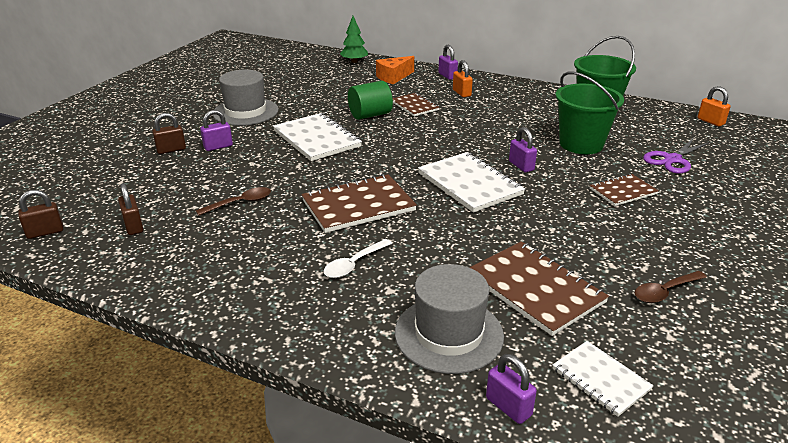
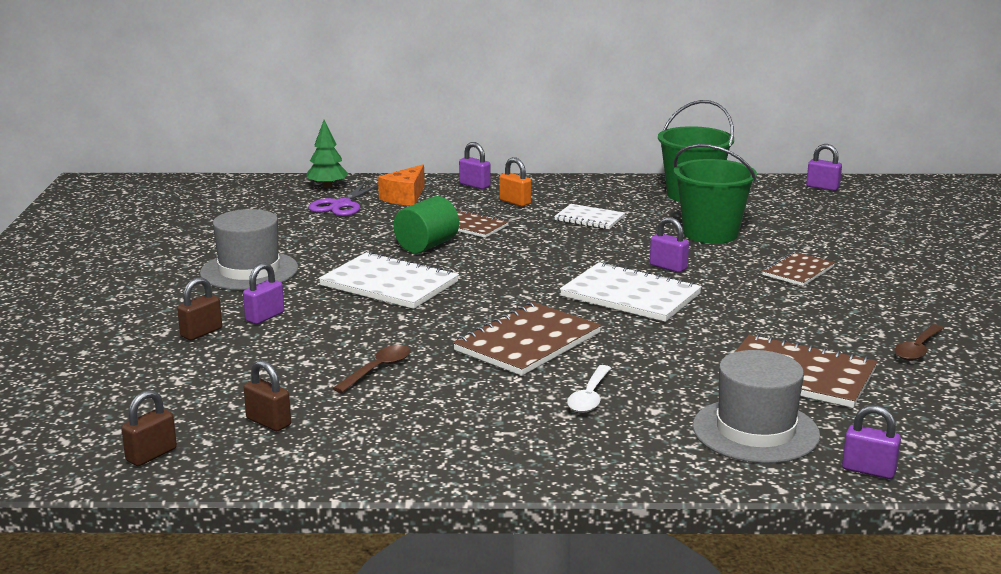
camera: 25 degrees left, 10 degrees down
(600, 379) = (926, 429): white notebook -> white notebook (589, 218)
(672, 160) = (819, 232): purple scissors -> purple scissors (341, 205)
(710, 121) = (822, 187): orange padlock -> purple padlock

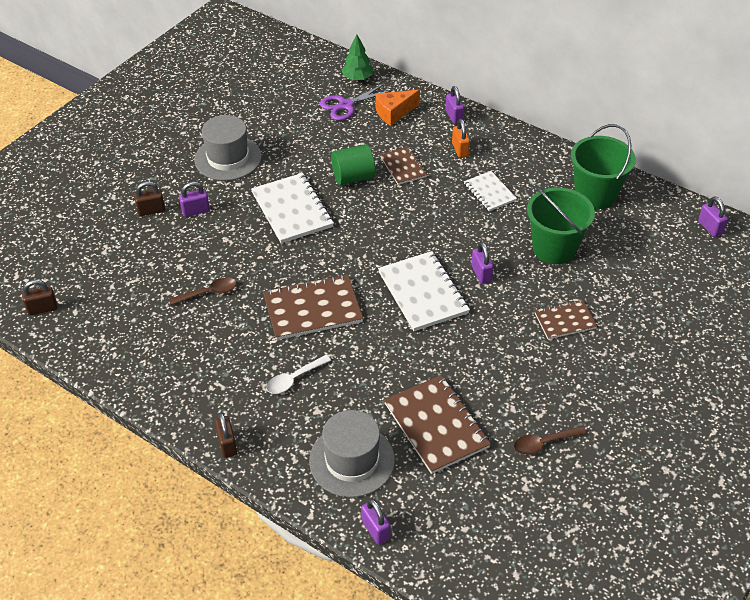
camera: 35 degrees right, 25 degrees up
(268, 422) = (115, 311): brown padlock -> brown padlock (227, 444)

